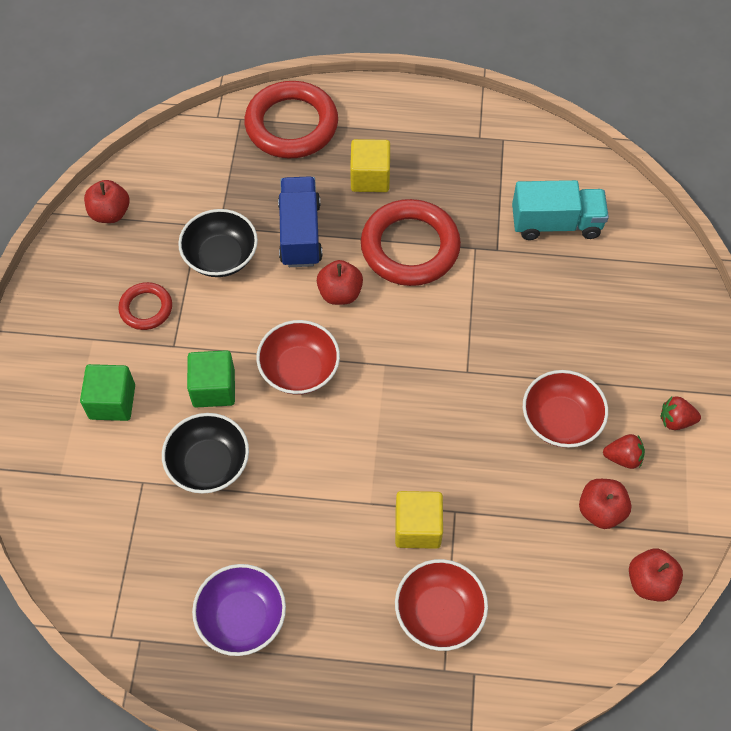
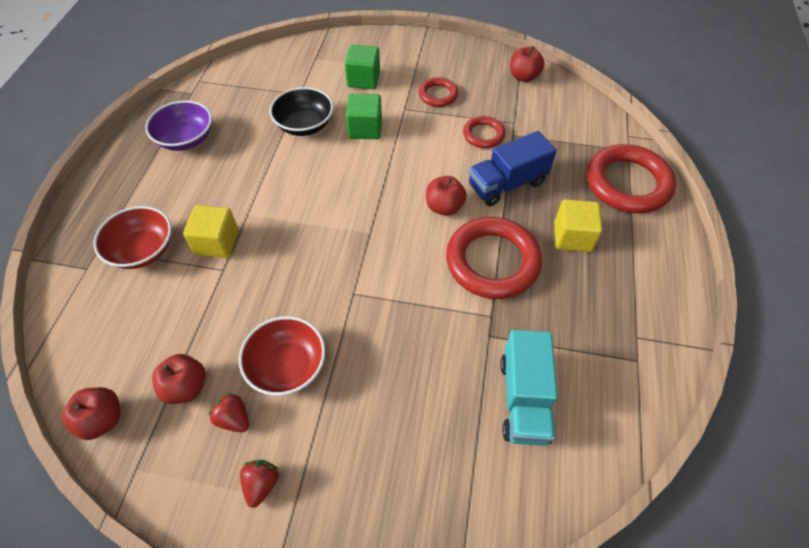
camera: 95 degrees right, 5 degrees down
(221, 256) = (483, 135): black bowl -> red ring
(299, 369) = (373, 177): red bowl -> none
(300, 233) = (507, 184): blue truck -> blue truck turned 150 degrees clockwise
(623, 457) = (234, 418): red strawberry -> red strawberry turned 120 degrees clockwise

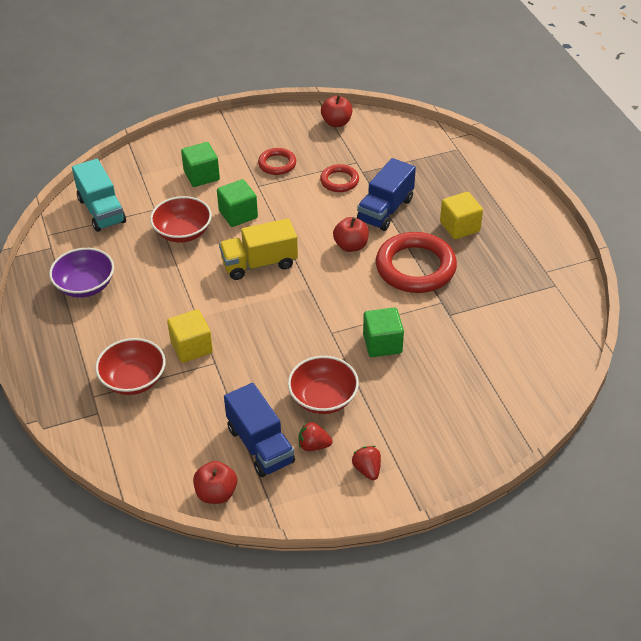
camera: 30 degrees left, 10 degrees down
(186, 387) = (260, 445): red apple -> blue truck
(304, 125) = (183, 232): black bowl -> red bowl
(345, 186) = (259, 263): none -> yellow truck
(394, 333) = (382, 343): none -> green cube
(523, 399) = (499, 340): turquoise truck -> turquoise truck (101, 210)
(627, 183) = (473, 173): red ring -> none

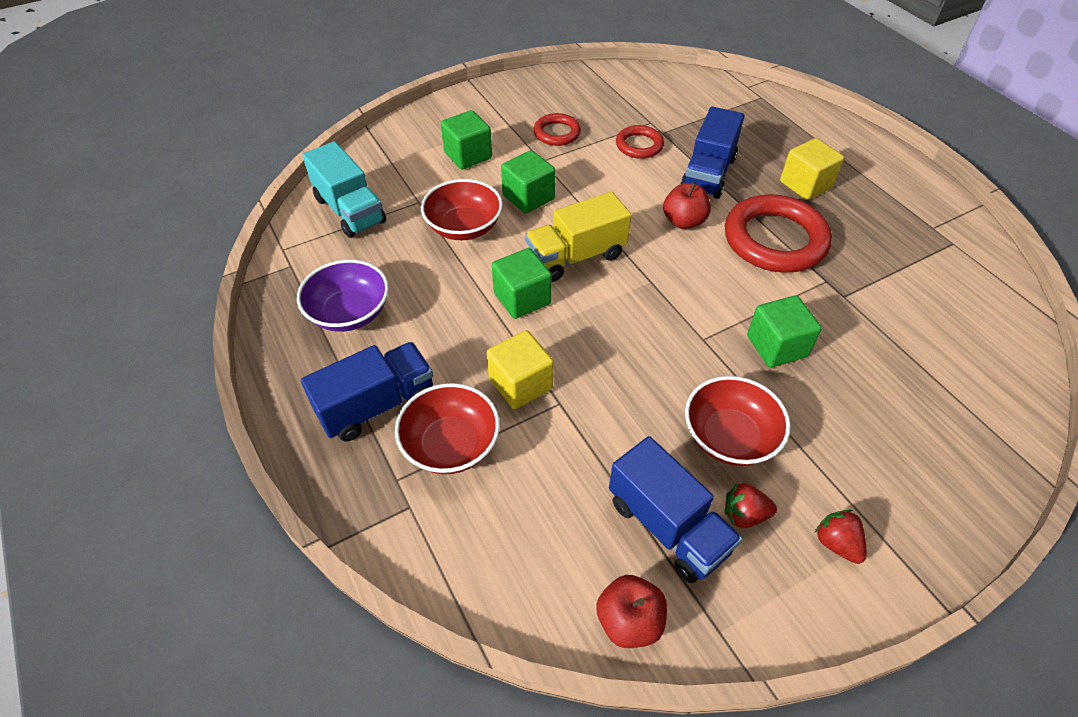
camera: 10 degrees left, 5 degrees up
(90, 349) = (377, 405): none -> blue truck
(210, 289) = (522, 298): none -> green cube
(336, 122) = (610, 81): red apple -> none

